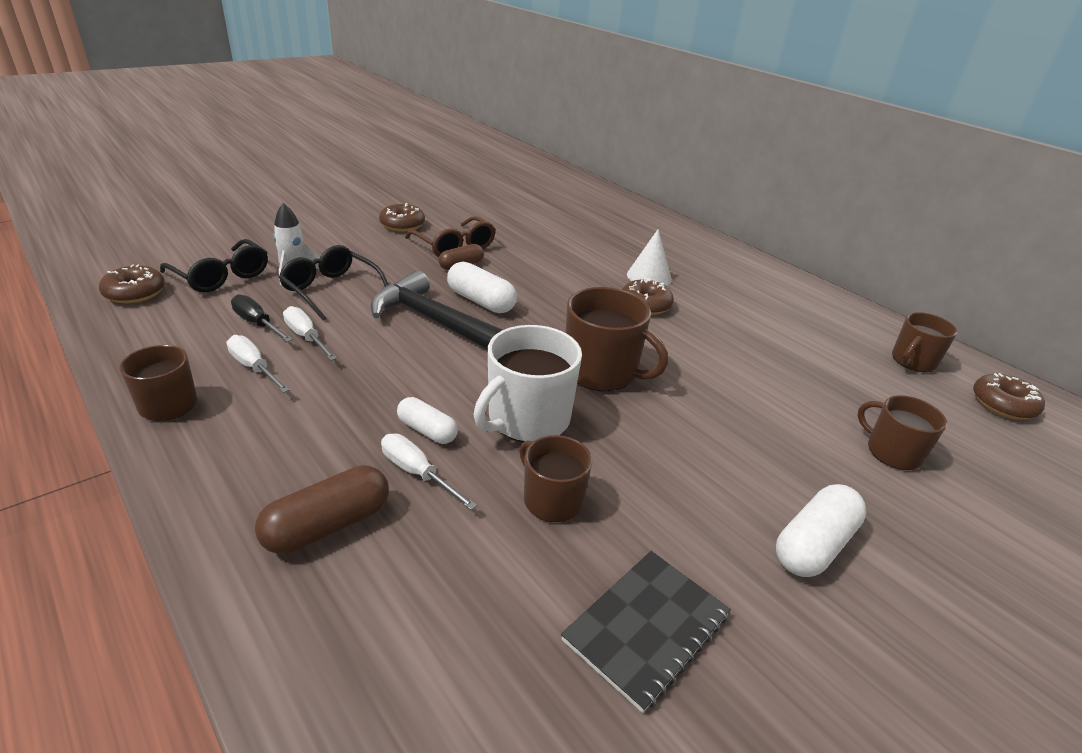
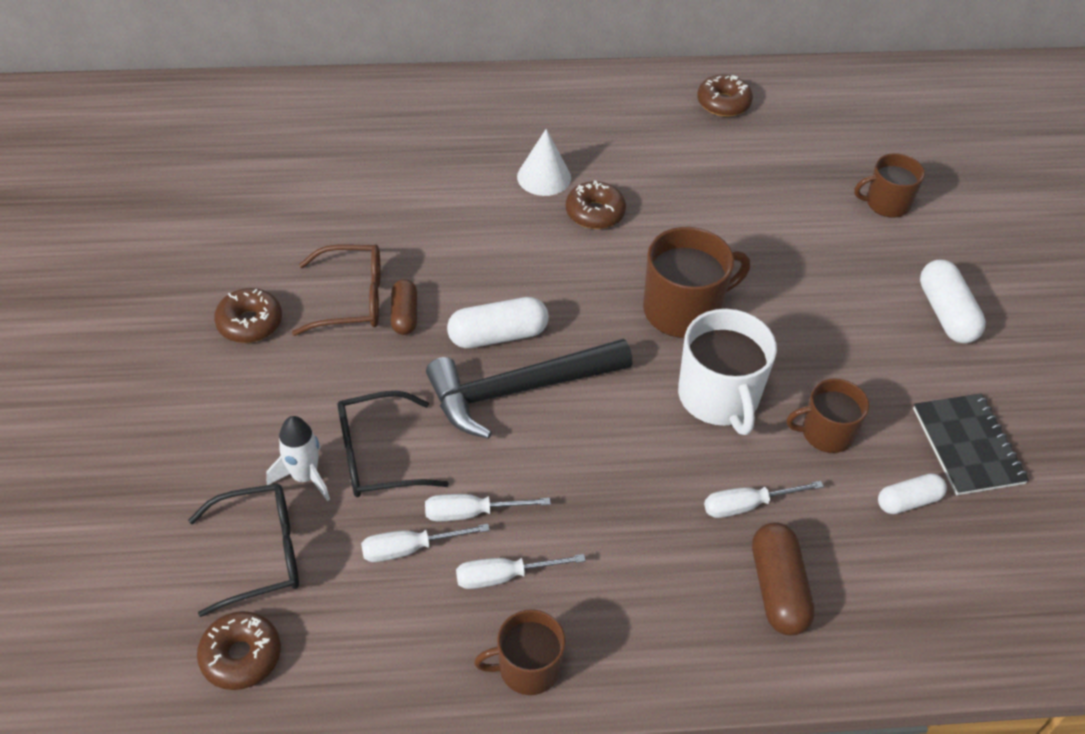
camera: 55 degrees left, 15 degrees up
(257, 323) = (410, 549): black screwdriver -> white screwdriver
(427, 430) = (694, 475): white capsule -> white capsule (908, 501)
(913, 361) = (795, 103): brown mug -> none
(1003, 404) = (874, 100): brown donut -> brown donut (723, 103)

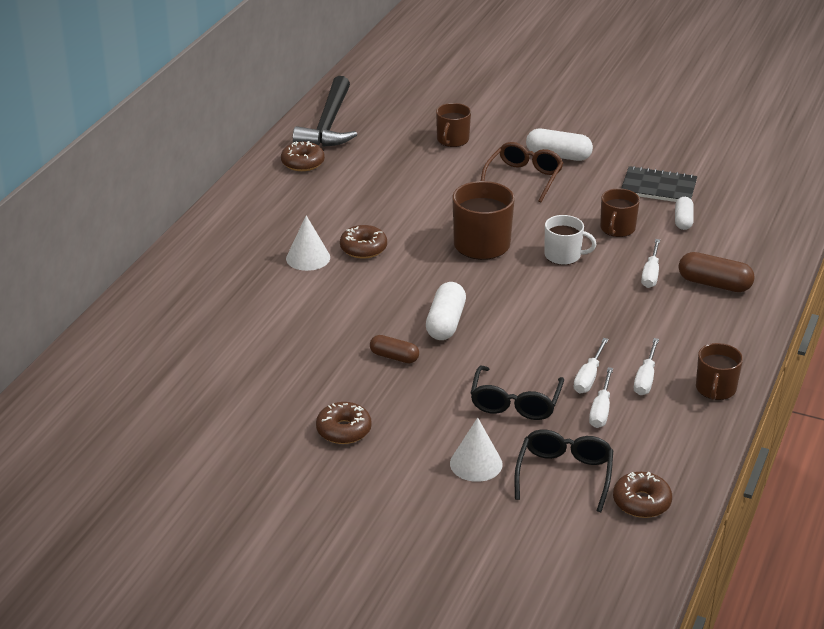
camera: 60 degrees left, 15 degrees down
(243, 459) = (476, 463): none -> white cone
(305, 476) = (511, 439): white rocket -> none
(352, 299) = (359, 376): brown glasses -> brown glasses (524, 178)
(519, 390) = (501, 328): black hammer -> black hammer (329, 124)
(719, 397) = (563, 255): white mug -> white mug, size x0.63

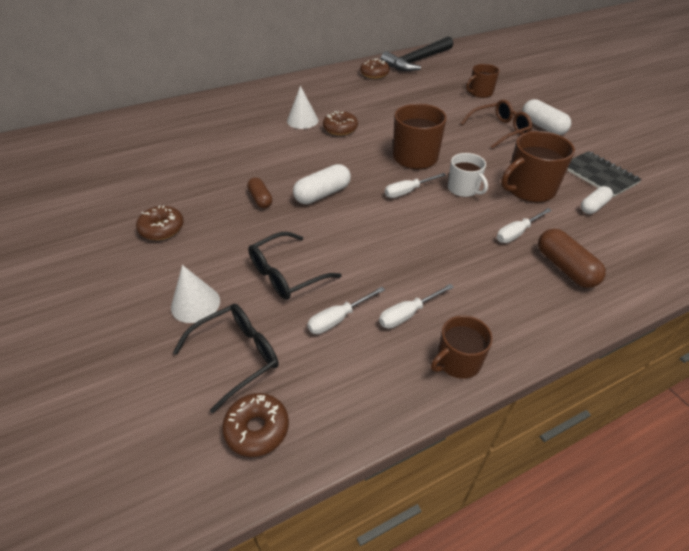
camera: 40 degrees right, 10 degrees up
(589, 377) = (365, 286): white screwdriver -> white screwdriver (408, 191)
(617, 229) = (529, 189): brown mug -> brown mug, size x1.58

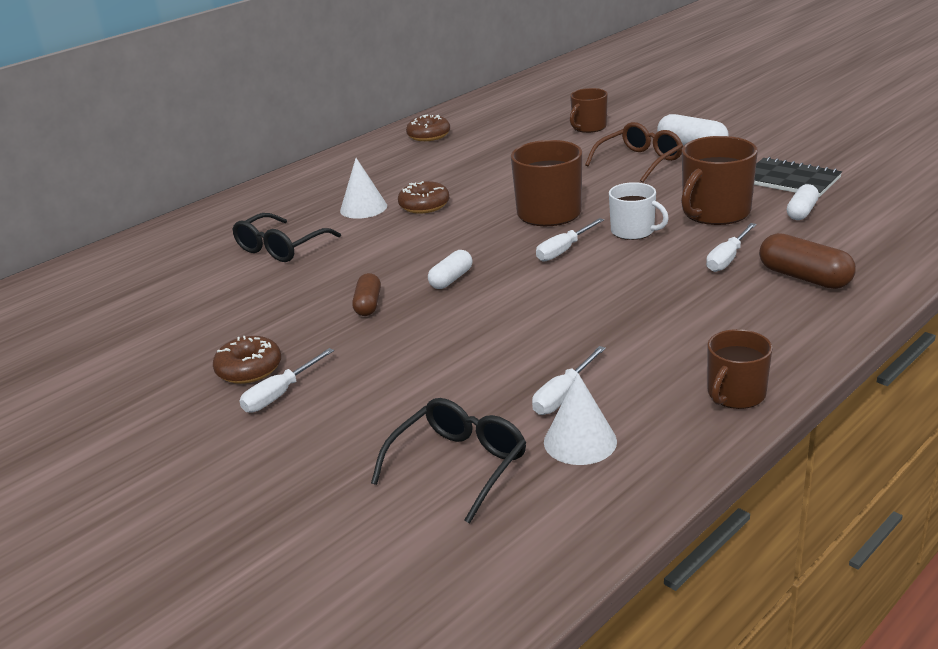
camera: 15 degrees left, 15 degrees down
(195, 304) = (361, 431): white cone -> white cone (580, 441)
(257, 429) = (536, 522): brown donut -> none
(260, 199) = (368, 304): brown capsule -> brown capsule turned 45 degrees clockwise
(286, 274) = (463, 371): black glasses -> black glasses (280, 248)
(322, 194) = (451, 279): white capsule -> white capsule, size x0.65
(408, 314) = (647, 368): white screwdriver -> white screwdriver (280, 394)
(417, 61) = (479, 109): black hammer -> none

